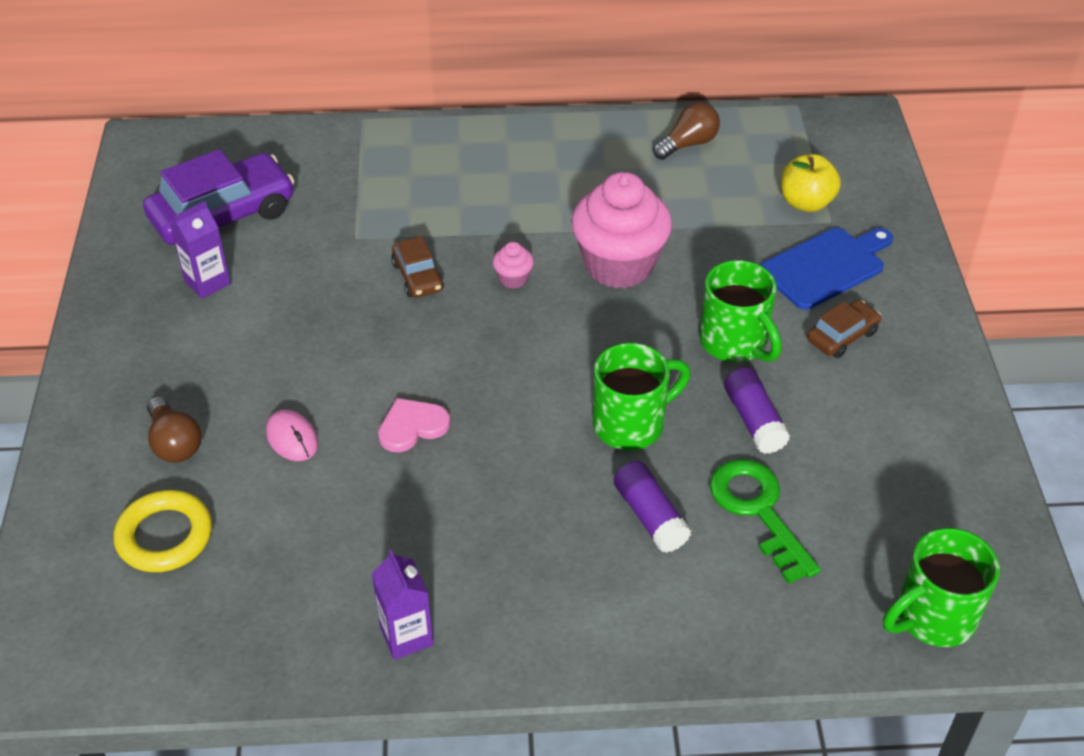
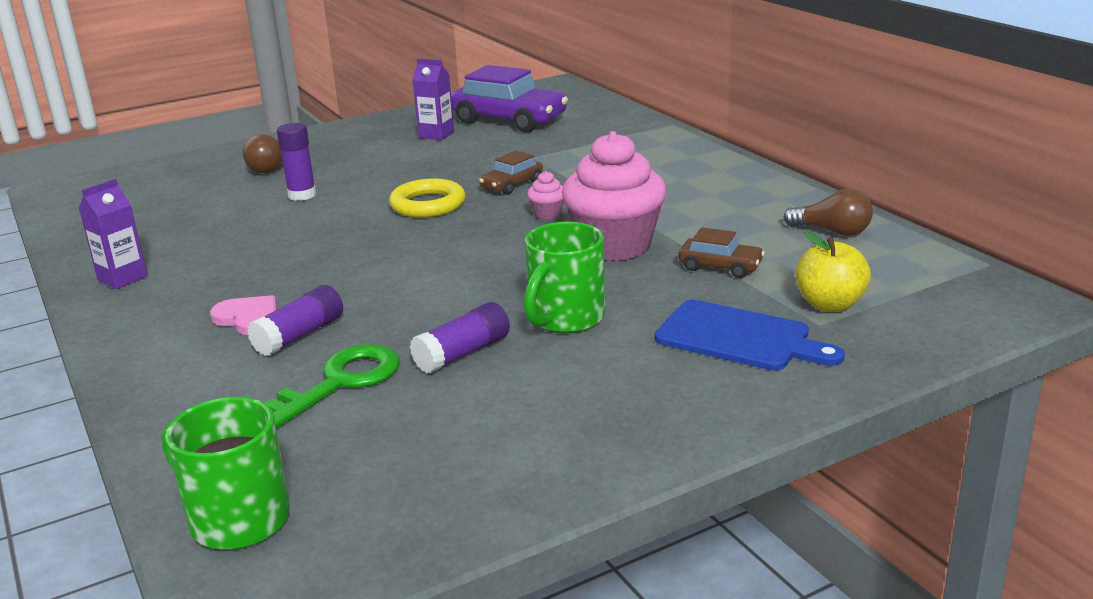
camera: 65 degrees right, 20 degrees down
(165, 536) = (187, 188): yellow ring -> yellow ring (428, 205)
(292, 438) = (302, 195): pink mouse -> purple glue stick
(412, 426) = (342, 225): pink heart -> pink heart (248, 318)
(631, 424) = (410, 300): green mug -> none
(842, 336) = (636, 371): brown car -> brown car (720, 267)

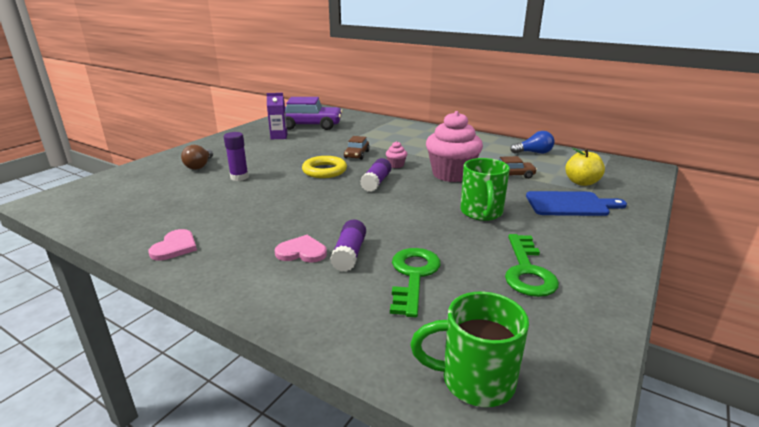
camera: 30 degrees left, 0 degrees up
(122, 278) = (175, 247): purple carton -> pink heart
(463, 353) = (457, 242): purple glue stick -> purple glue stick (376, 182)
(499, 418) = (527, 271): none -> green key
(832, 232) = (534, 153): brown light bulb -> blue light bulb

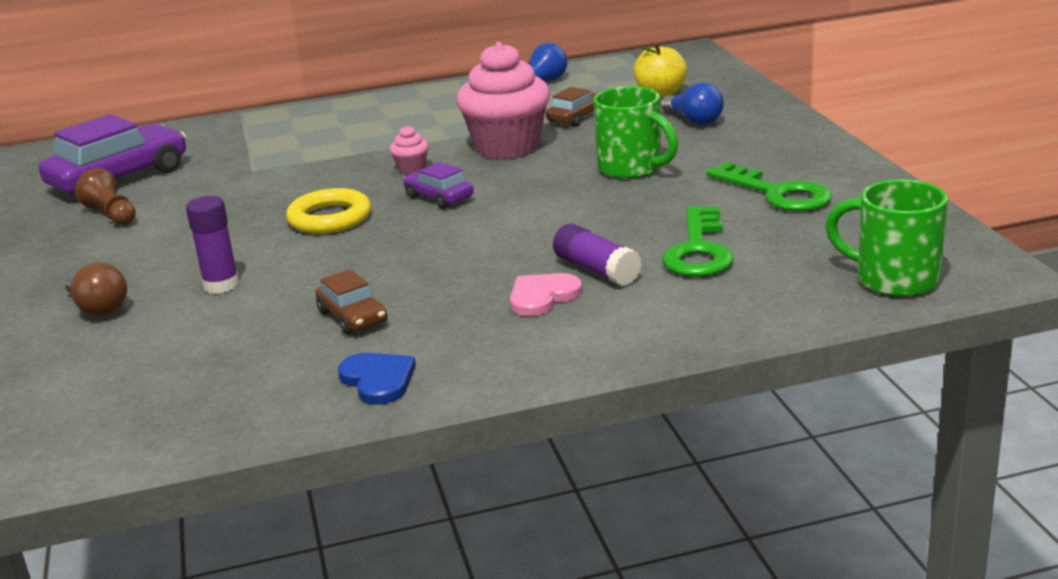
camera: 45 degrees left, 0 degrees up
(175, 247) = (378, 380): pink heart -> blue heart
(279, 136) = (112, 215): purple carton -> brown pawn
(356, 154) = (320, 181): brown car -> brown car (352, 317)
(376, 182) = (439, 197): purple glue stick -> purple car
(413, 276) = (698, 250): green key -> green key turned 135 degrees counterclockwise
(475, 380) = (894, 279): green mug -> green mug turned 75 degrees clockwise
(570, 204) = (694, 120): blue cutting board -> blue light bulb

